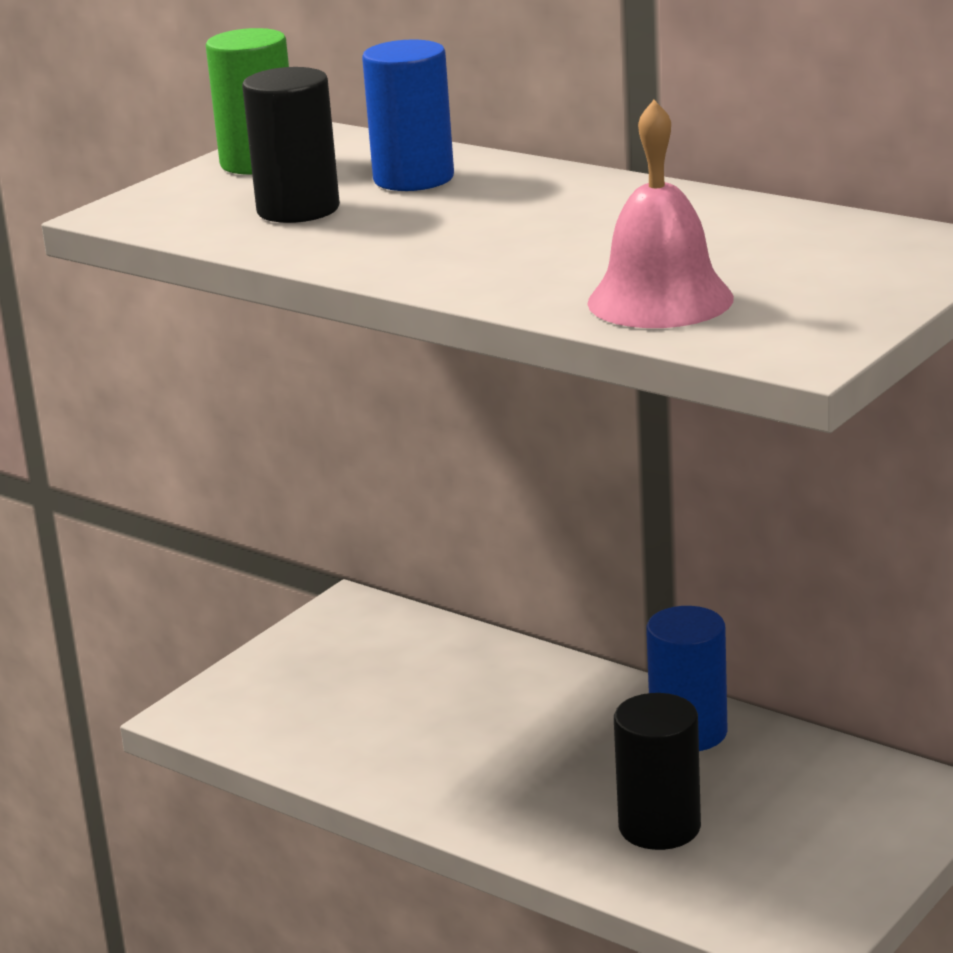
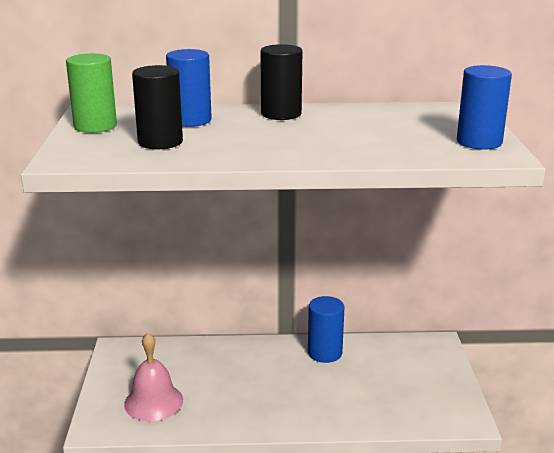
camera: 40 degrees left, 0 degrees up
(659, 827) = (362, 396): black cylinder -> black cylinder (281, 114)
(660, 300) = (406, 147): pink bell -> pink bell (153, 402)
(815, 319) = (479, 142): none -> blue cylinder

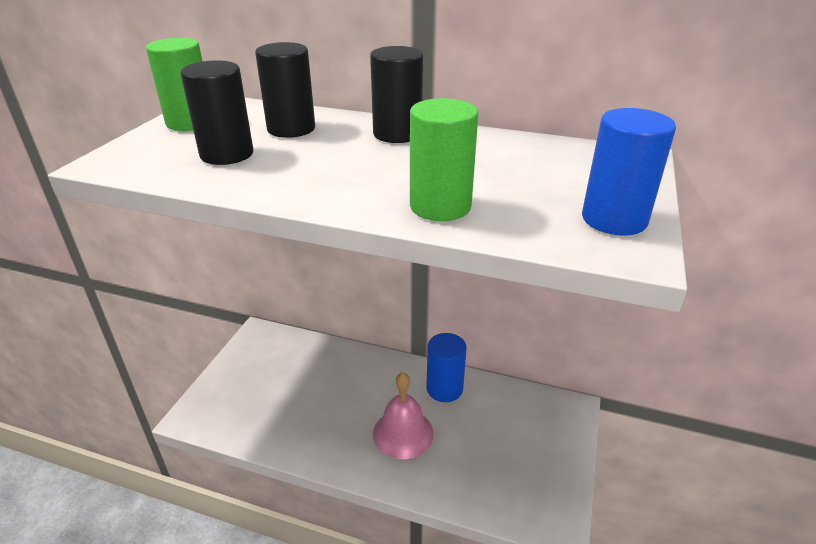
camera: 20 degrees right, 10 degrees up
(153, 402) = (254, 402): pink bell -> pink bell (403, 433)
(190, 120) = (291, 129): blue cylinder -> black cylinder
(361, 150) = (440, 206): none -> green cylinder

